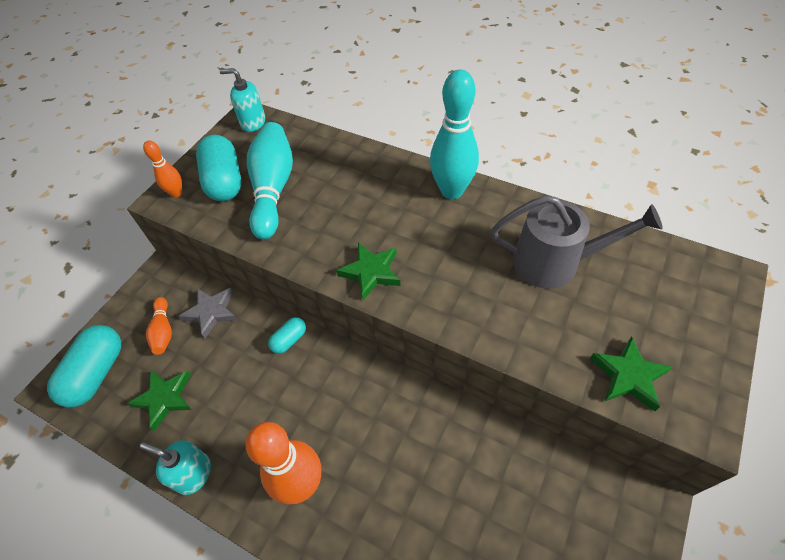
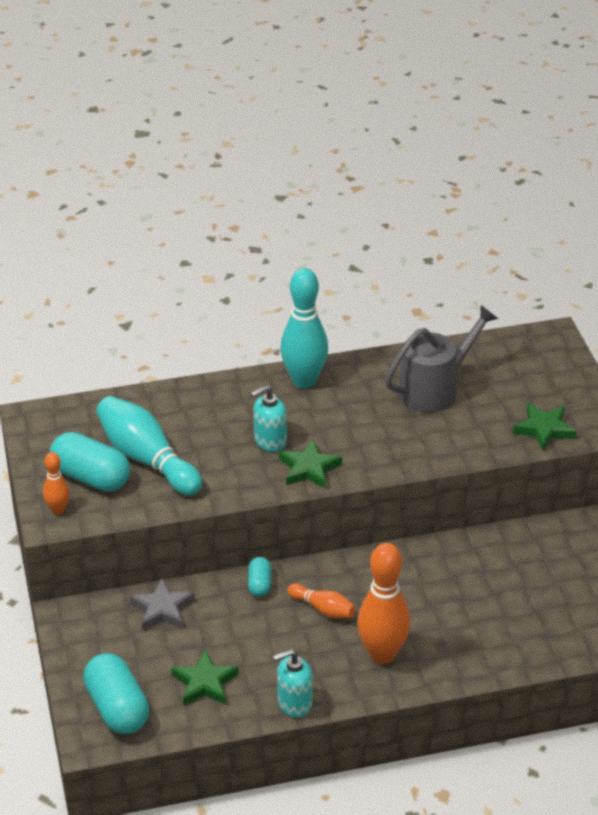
camera: 45 degrees left, 15 degrees down
(163, 331) = (136, 647): orange bowling pin -> orange bowling pin (323, 609)
(253, 122) = (45, 419): turquoise soap dispenser -> turquoise soap dispenser (270, 441)

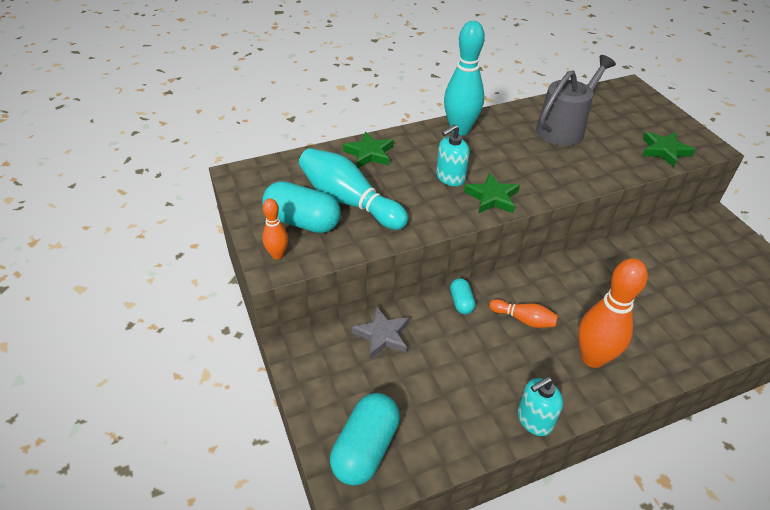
camera: 10 degrees left, 5 degrees up
(117, 708) = (365, 448): turquoise capsule -> turquoise capsule turned 60 degrees clockwise
(205, 682) = (443, 407): green star -> green star (369, 153)

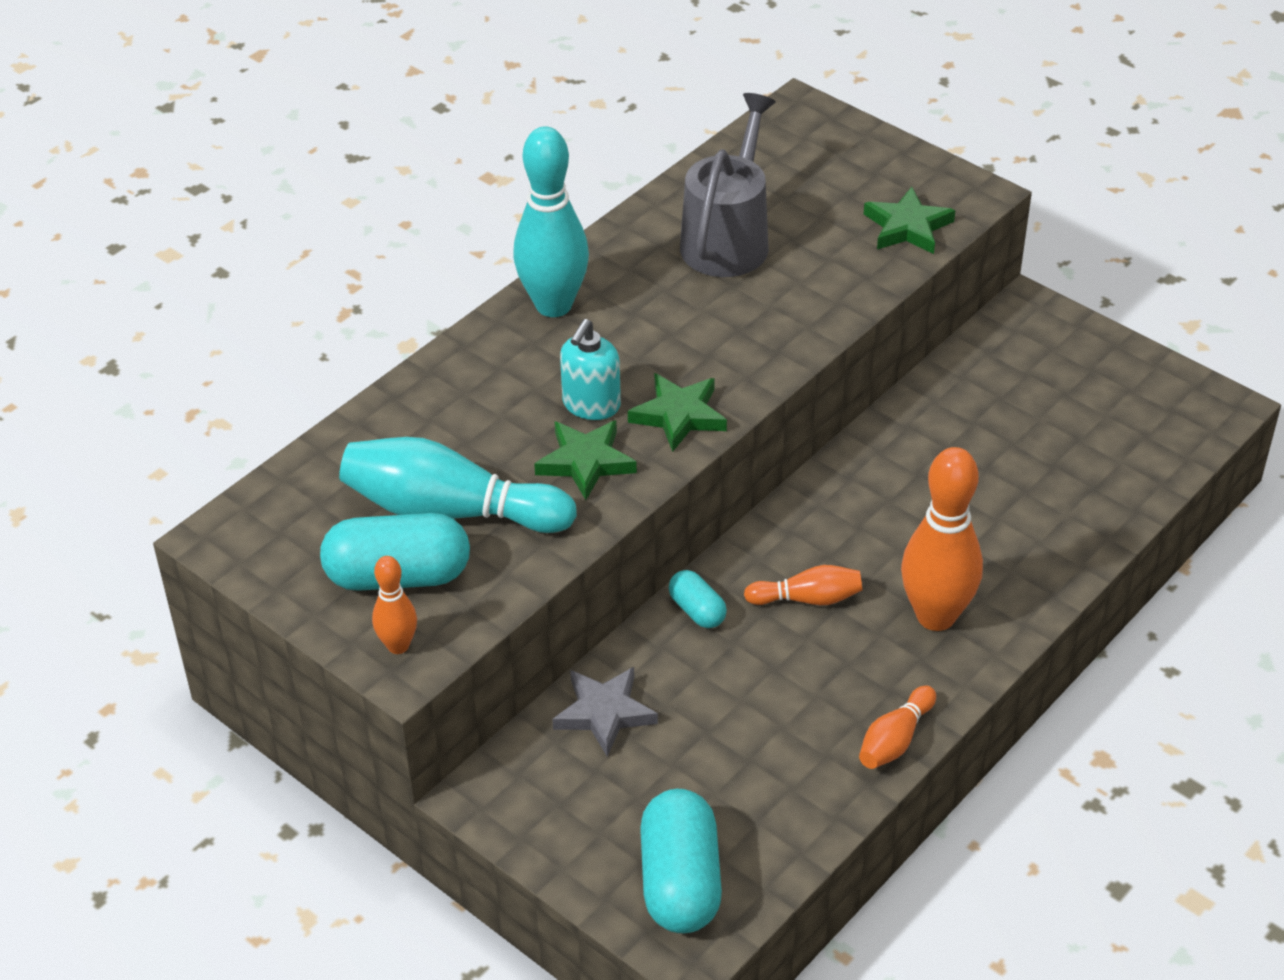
camera: 25 degrees left, 0 degrees up
(369, 153) = (425, 410): green star -> green star (585, 462)
(534, 420) = (895, 740): turquoise soap dispenser -> orange bowling pin

